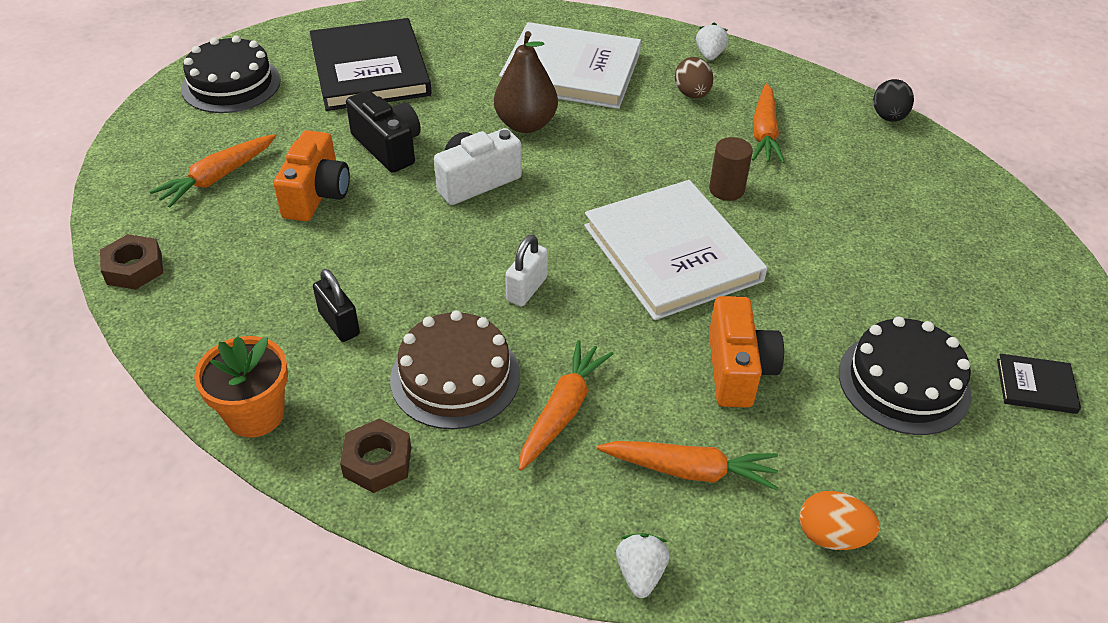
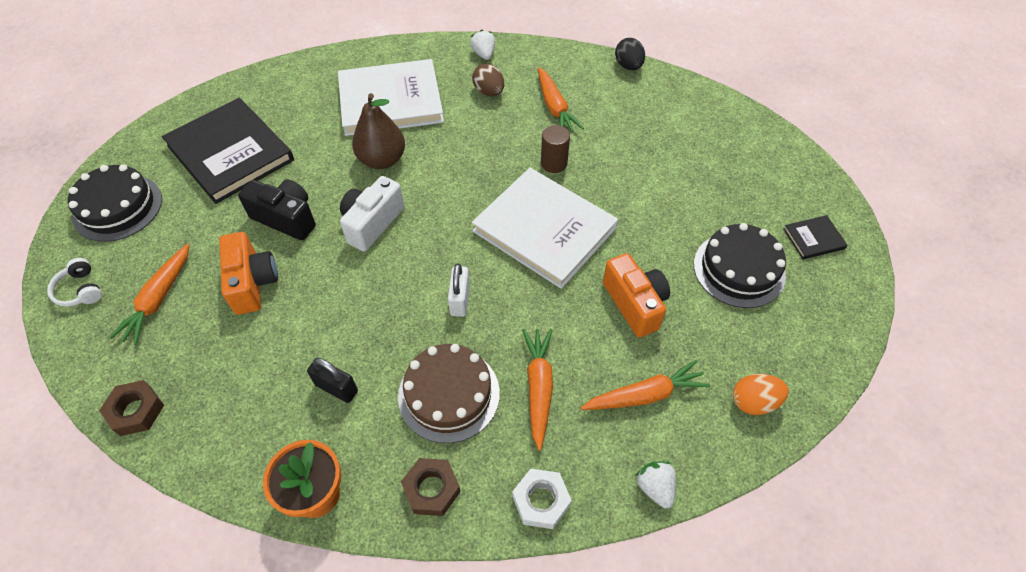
camera: 25 degrees left, 10 degrees up
(152, 144) = (80, 290): none -> white headphones
(492, 527) = (541, 501): none -> white nut

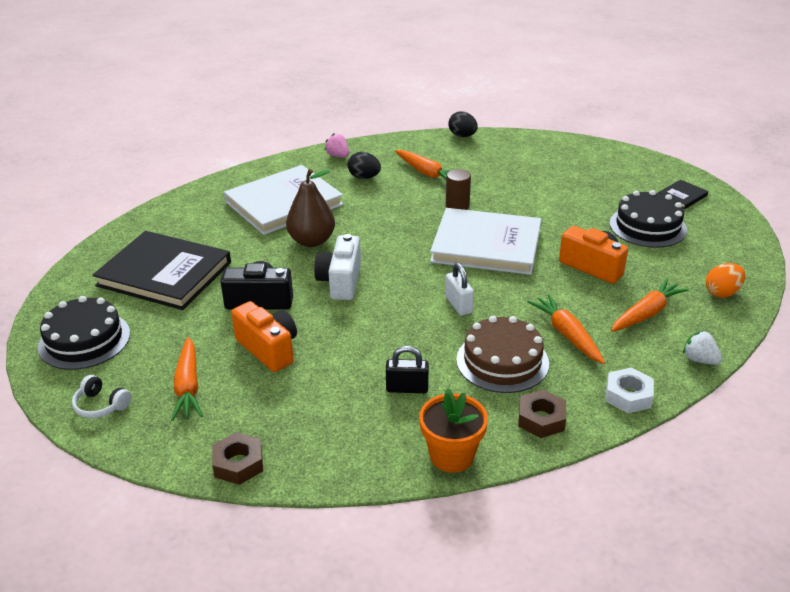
camera: 25 degrees left, 20 degrees down
(484, 54) = (338, 156): white strawberry -> pink strawberry
(489, 92) = (364, 177): brown egg -> black egg

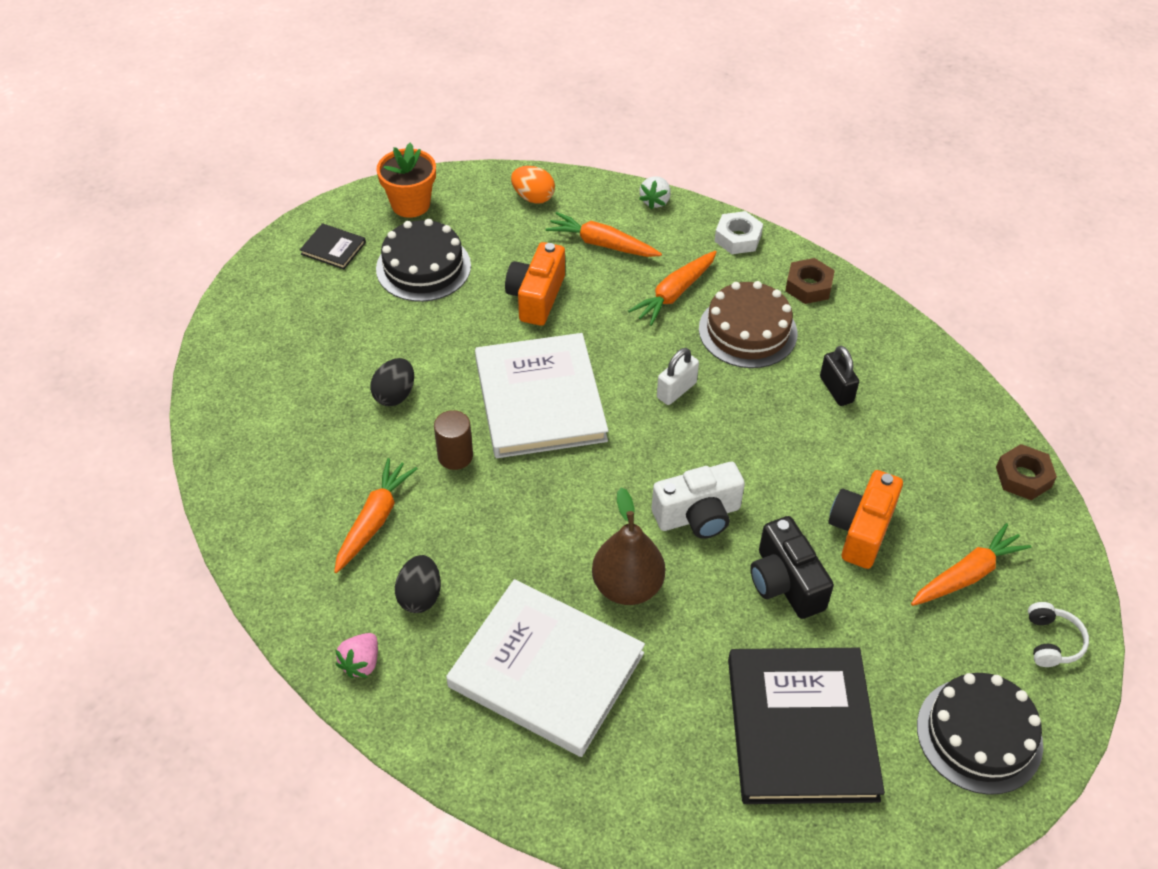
camera: 115 degrees left, 15 degrees up
(452, 456) = (896, 332): orange flower pot -> orange flower pot (410, 204)
(462, 136) = (227, 515): black egg -> black egg (395, 395)

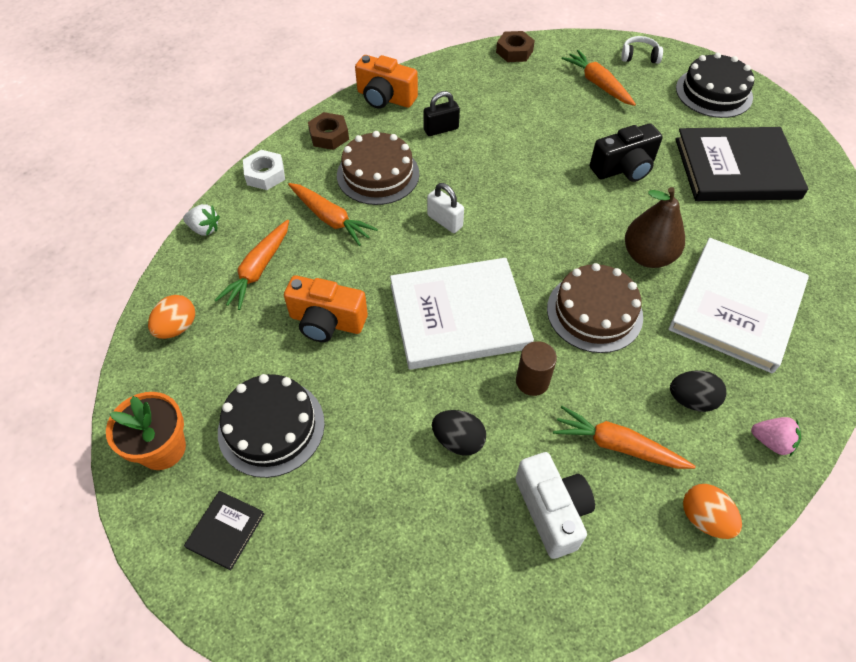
camera: 90 degrees left, 5 degrees up
(287, 582) = (704, 518): none -> orange egg
(542, 520) = (594, 312): none -> brown cake
(698, 515) = (572, 212): white camera -> white camera (552, 511)
(861, 530) = (571, 128): orange camera -> orange camera (385, 98)

